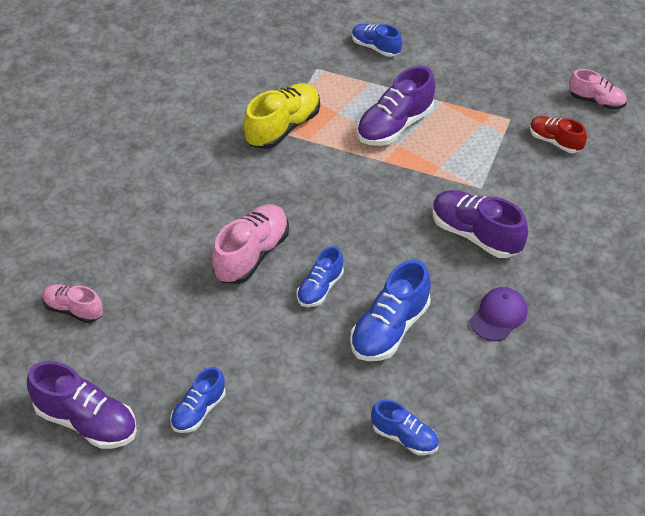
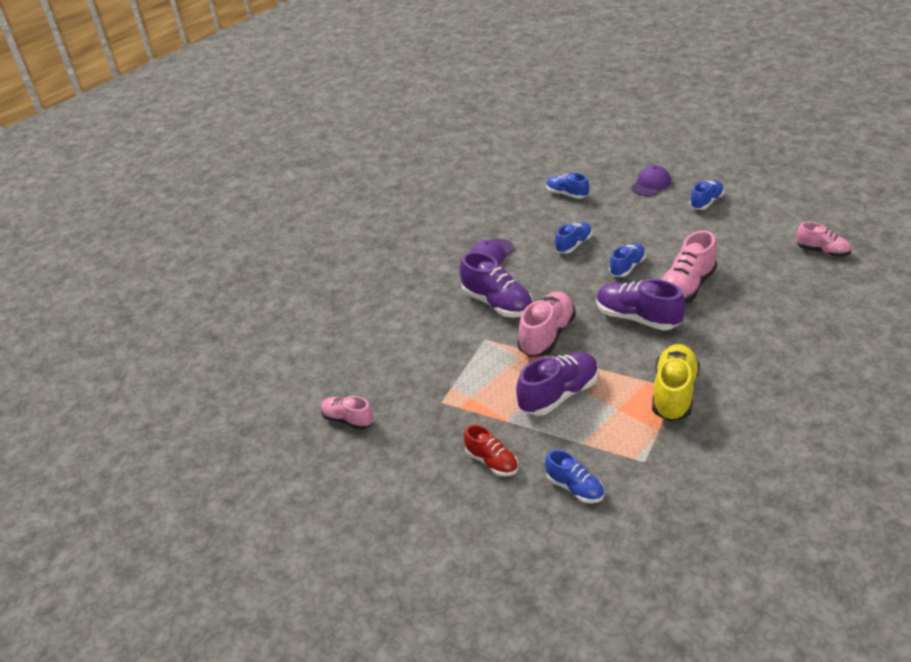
camera: 170 degrees left, 10 degrees down
(86, 422) = (782, 195): purple shoe -> purple shoe (637, 318)
(274, 458) = (651, 184): none -> purple cap
(283, 127) = (674, 393): yellow shoe -> yellow shoe turned 150 degrees clockwise
(389, 329) = (573, 245): blue shoe -> blue shoe, size x0.61
(412, 191) = (547, 335): none -> pink shoe
(555, 141) = (405, 379): red shoe -> red shoe (492, 462)

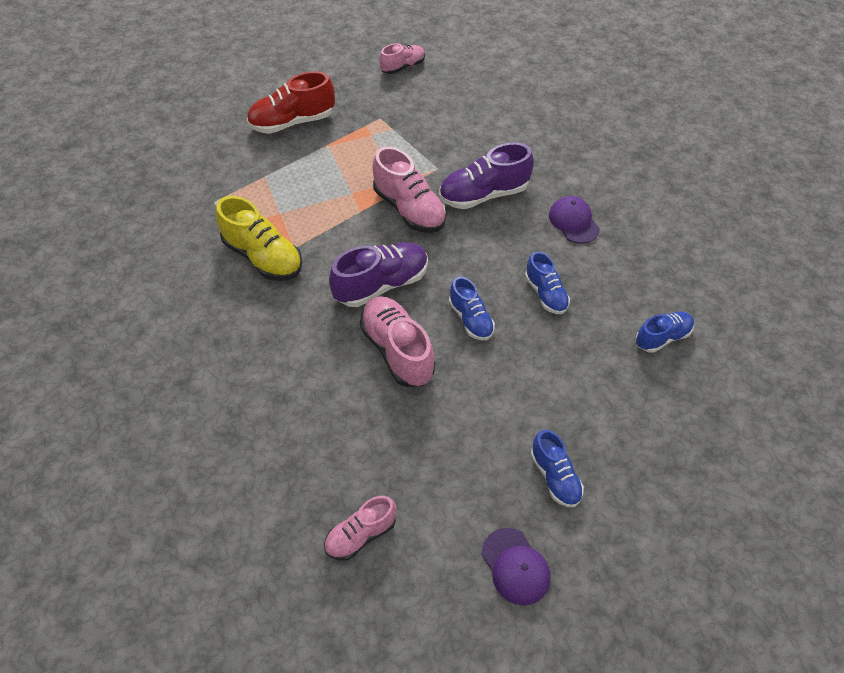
camera: 110 degrees right, 15 degrees up
(492, 462) = (292, 122): red shoe -> red shoe, size x1.63
(559, 395) = (328, 185): purple shoe -> none
(575, 488) = (227, 154): blue shoe -> none
(651, 184) = (638, 440): purple cap -> purple cap (515, 566)

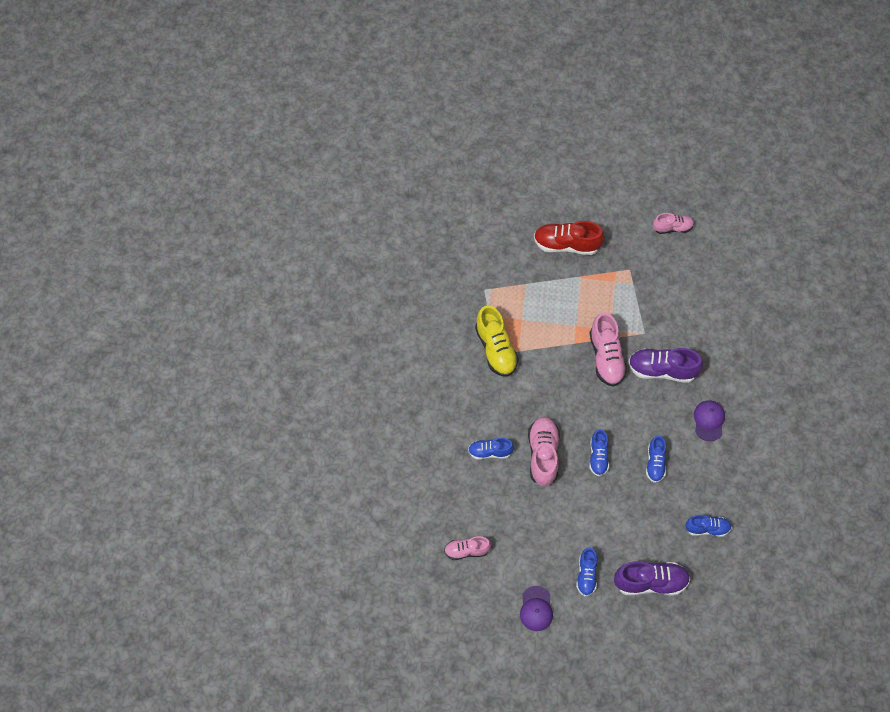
camera: 30 degrees right, 10 degrees up
(321, 381) = (490, 452): none -> blue shoe
(381, 284) = (558, 405): purple shoe -> purple shoe (650, 582)

